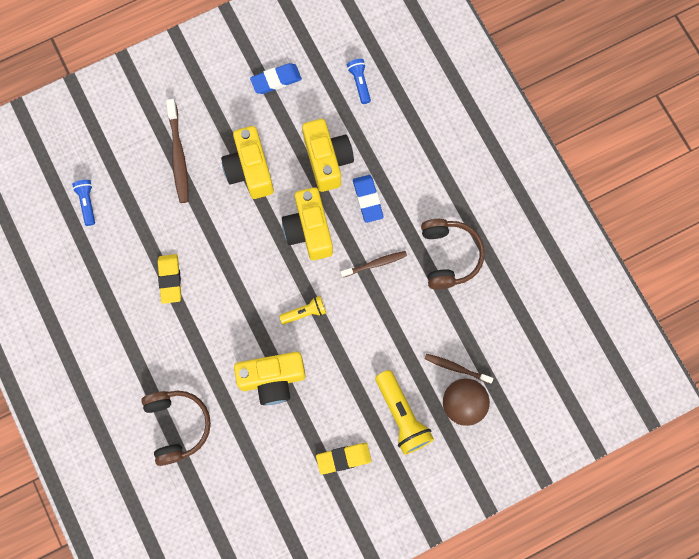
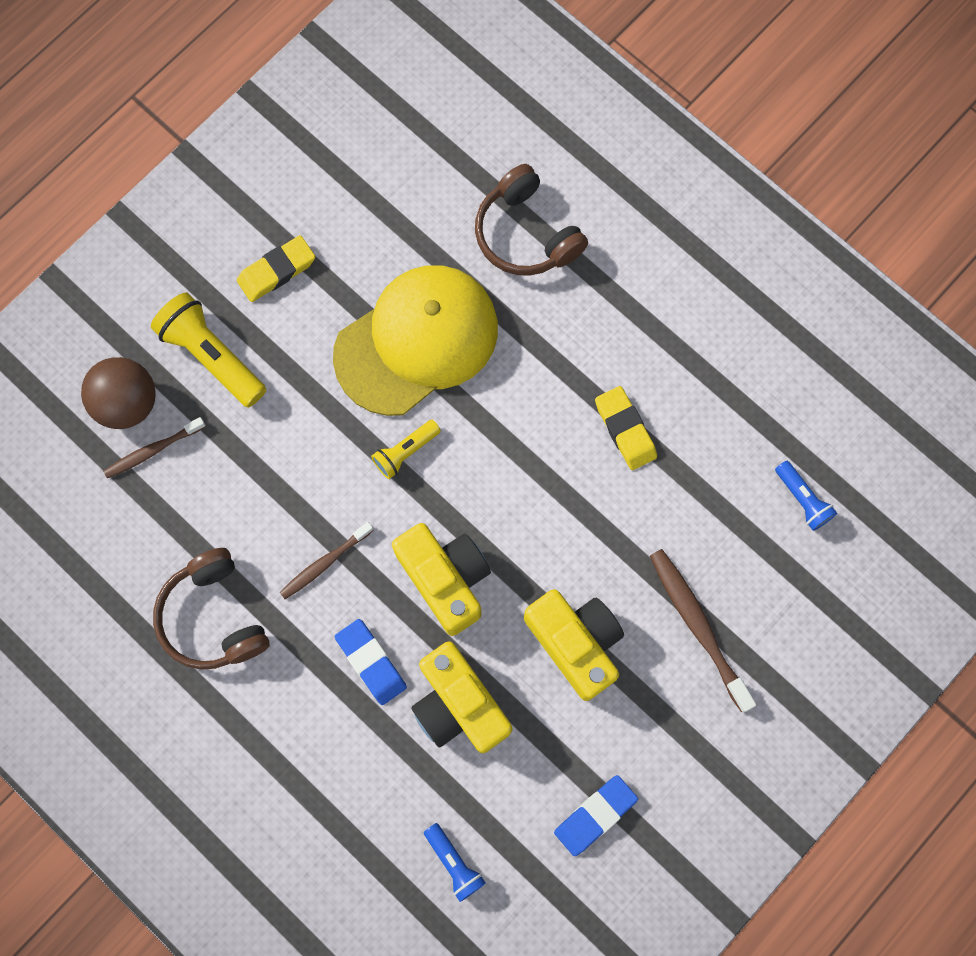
camera: 160 degrees right, 0 degrees up
(272, 379) = (417, 341): yellow camera -> yellow cap
(456, 368) = (153, 450): brown toothbrush -> brown toothbrush turned 150 degrees clockwise

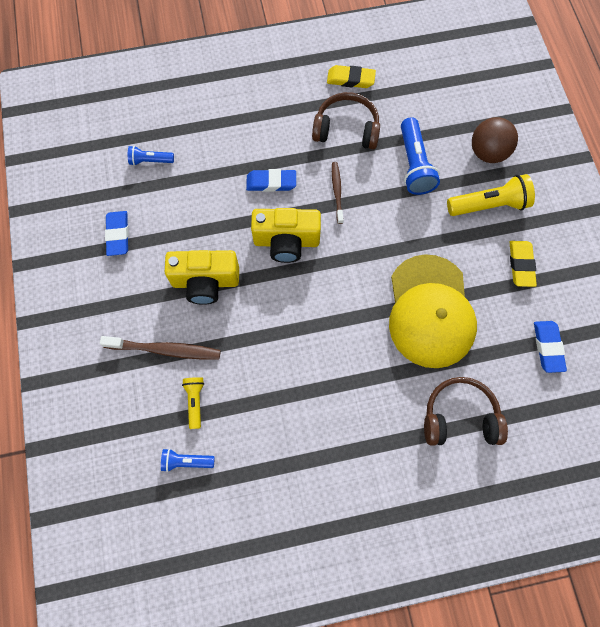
camera: 125 degrees right, 5 degrees down
(153, 450) = (453, 150): brown toothbrush -> none
(212, 487) = (414, 165): none -> blue flashlight
(369, 185) = (547, 347): none -> blue eraser
(405, 452) = (369, 265): yellow flashlight -> yellow flashlight (195, 401)
(458, 705) = (219, 208): yellow camera -> none
(625, 429) = (300, 389): yellow eraser -> yellow eraser (350, 79)

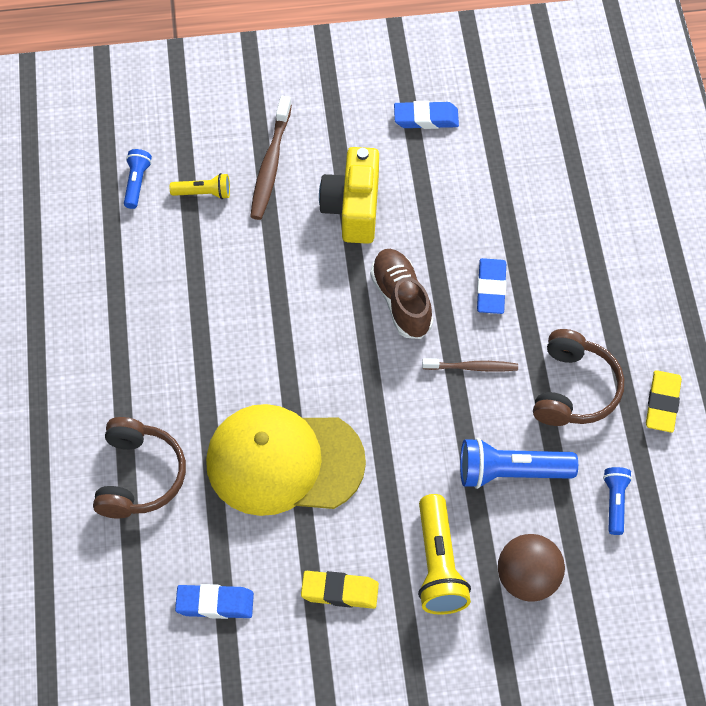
camera: 95 degrees right, 10 degrees down
(150, 161) = (531, 152): blue flashlight -> blue flashlight (615, 502)
(286, 242) = (401, 300): yellow camera -> brown shoe

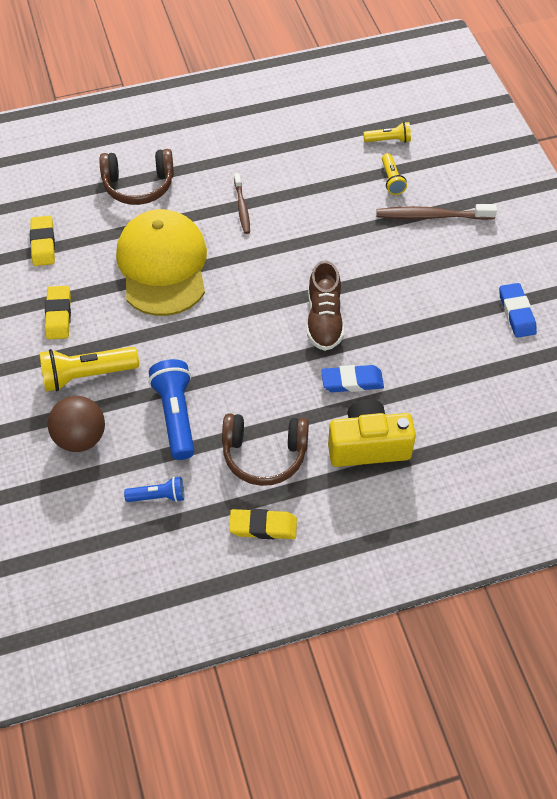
camera: 80 degrees right, 5 degrees down
(136, 183) = (388, 140): blue flashlight -> yellow flashlight
(215, 603) = (43, 244): blue eraser -> yellow eraser
(353, 208) = (406, 275): yellow camera -> yellow camera (368, 446)
(401, 300) = (324, 319): brown shoe -> brown shoe turned 120 degrees clockwise
(472, 367) = (270, 377): brown toothbrush -> brown toothbrush (242, 207)

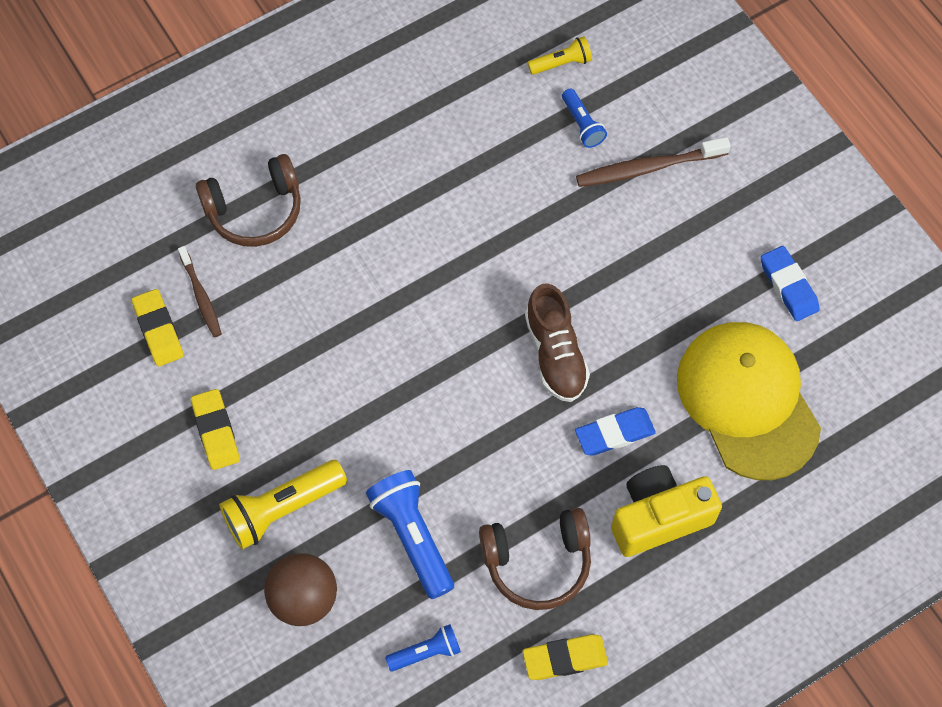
camera: 15 degrees left, 10 degrees up
(163, 266) = (326, 325): yellow cap -> yellow cap (747, 400)
(242, 207) = (401, 212): brown toothbrush -> brown toothbrush (201, 296)
(391, 180) = (582, 124): yellow flashlight -> blue flashlight

